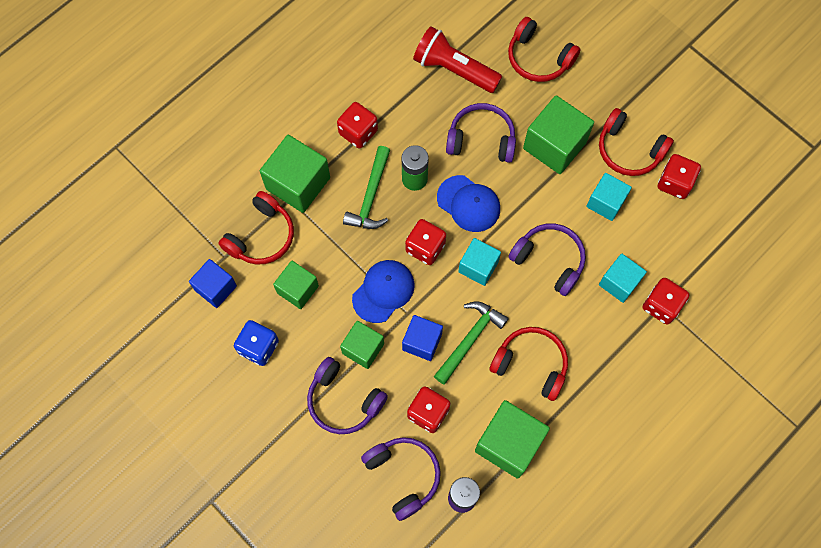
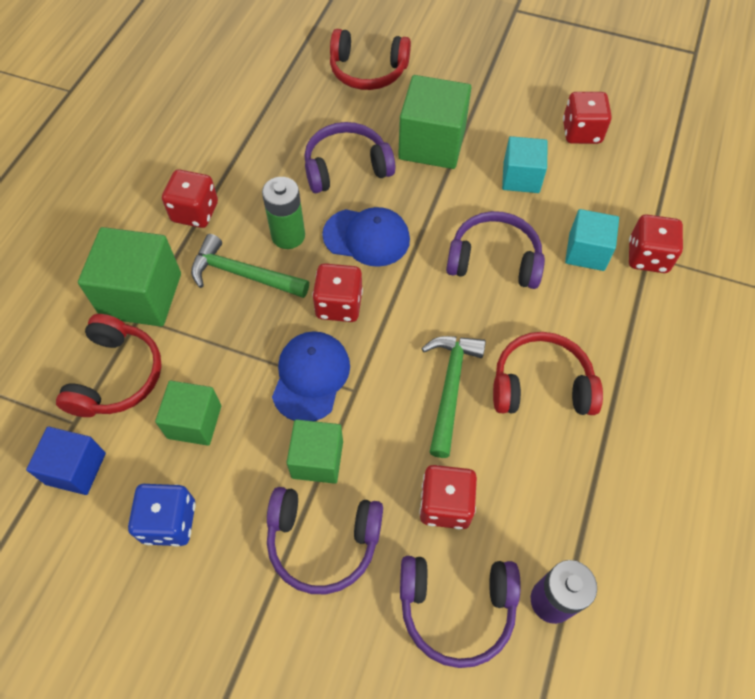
camera: 25 degrees left, 10 degrees down
(371, 196) = (243, 274): green hammer -> green hammer turned 120 degrees clockwise
(403, 475) = (456, 608): purple headphones -> purple headphones turned 150 degrees clockwise
(422, 342) = (391, 417): blue cube -> none
(454, 69) = (279, 112): red flashlight -> none
(478, 267) = (415, 300): turquoise cube -> none
(509, 443) = (570, 496): green cube -> none
(629, 150) = (514, 119): red headphones -> none

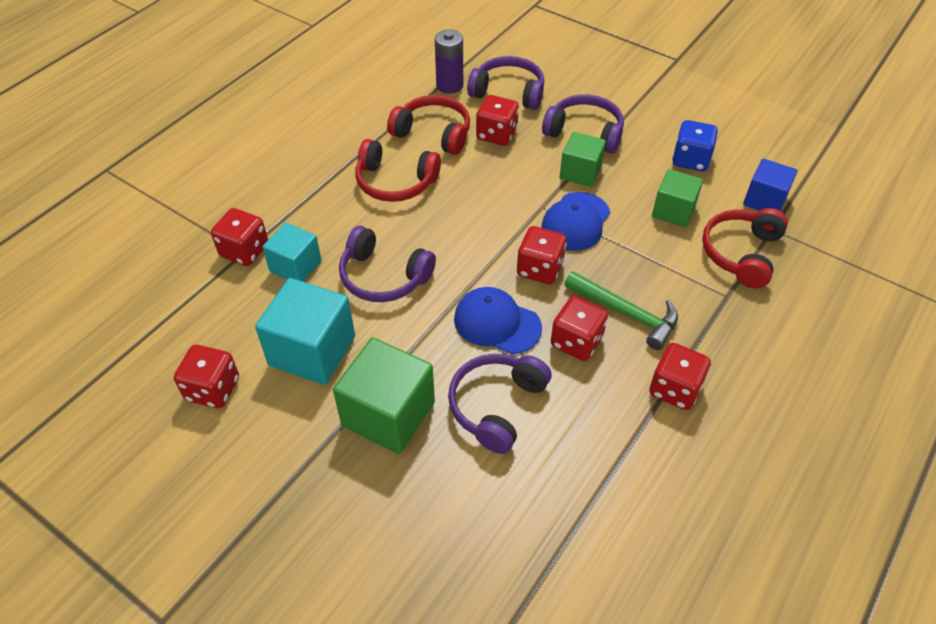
camera: 165 degrees left, 10 degrees down
(142, 295) = (726, 314): green cube -> none
(288, 236) = (576, 341): green battery -> red dice
(346, 167) = (496, 406): purple headphones -> purple headphones turned 120 degrees clockwise
(368, 71) = (427, 549): red headphones -> red headphones (433, 133)
(450, 388) = (466, 194): green hammer -> none
(521, 177) = (312, 350): turquoise cube -> turquoise cube, size x1.60

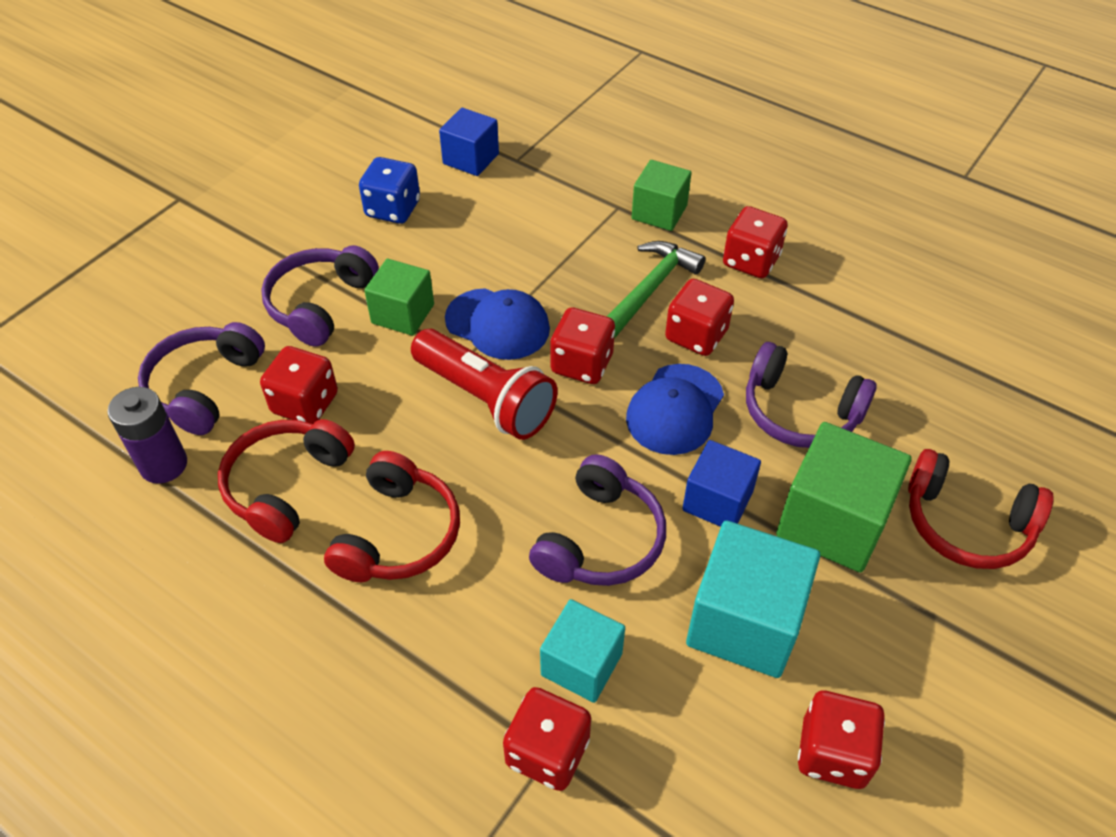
camera: 90 degrees left, 0 degrees up
(411, 343) = (717, 501): none -> blue cube
(504, 217) = (485, 398): none -> red flashlight
(673, 211) = (483, 234): green cube -> green cube (659, 212)
(741, 253) = (555, 188): red headphones -> red headphones (966, 524)

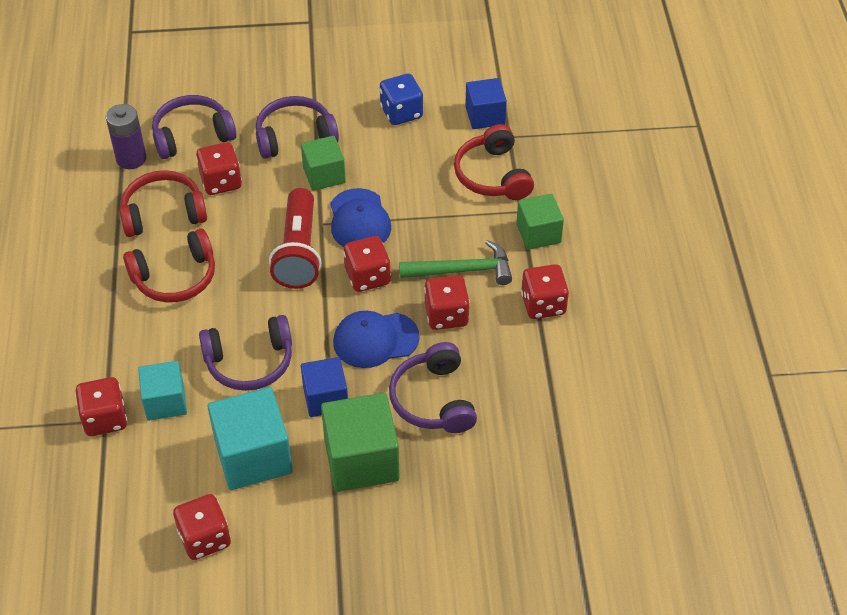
camera: 50 degrees right, 0 degrees up
(966, 524) = (422, 526): red headphones -> red headphones (493, 175)

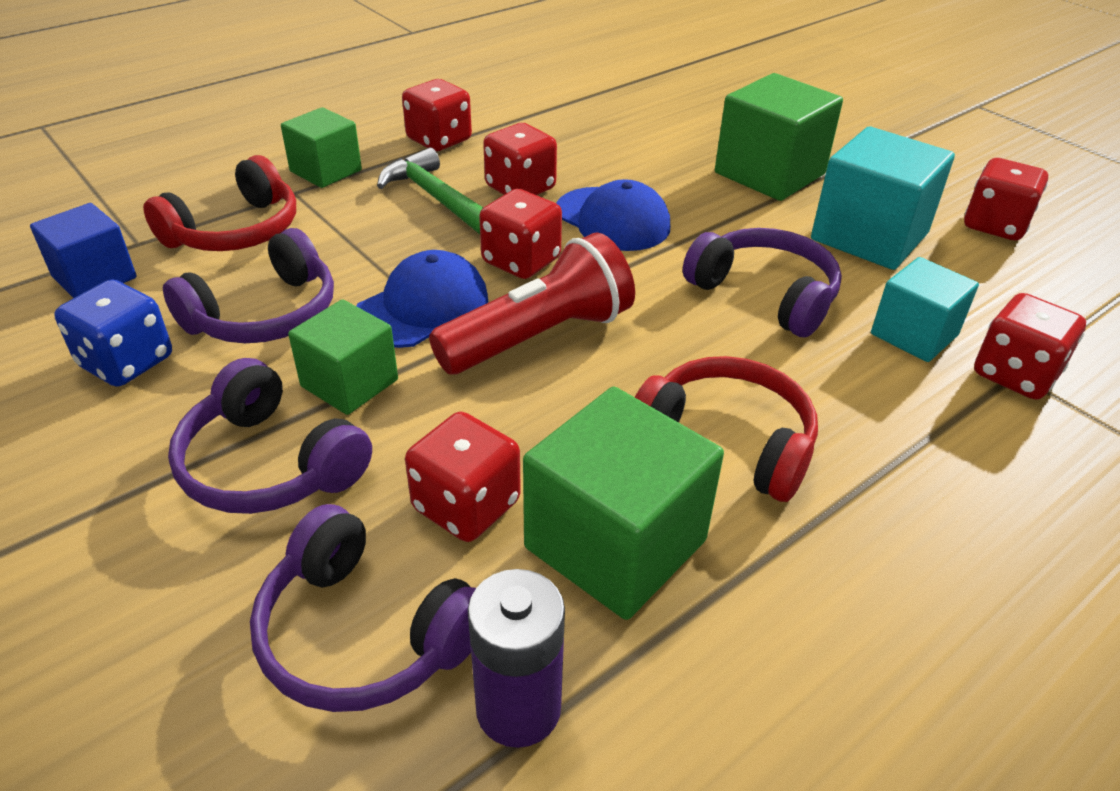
camera: 125 degrees left, 10 degrees down
(163, 213) = (615, 544): red headphones -> green cube
(325, 398) = (733, 221): blue cube -> none
(433, 400) = (643, 160): purple headphones -> purple headphones (265, 314)

